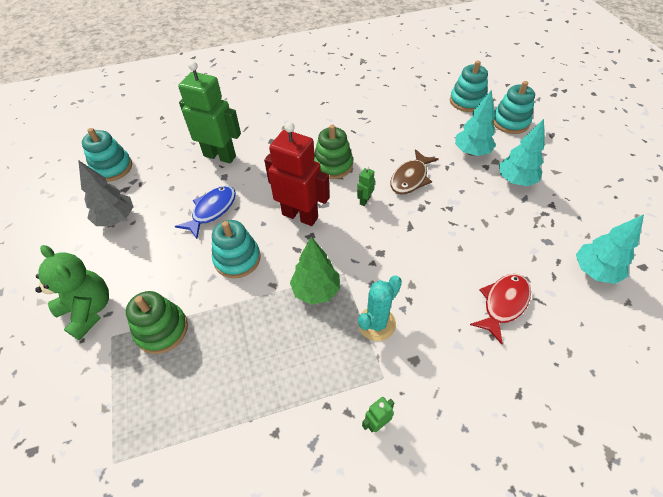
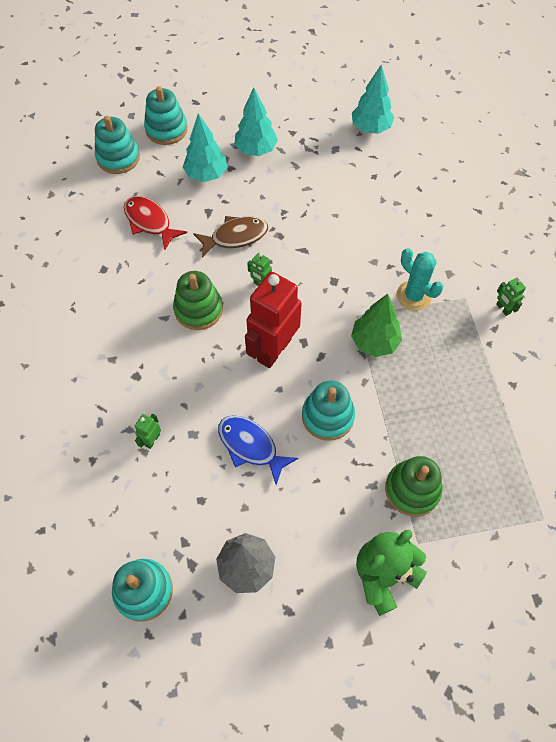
camera: 85 degrees left, 10 degrees up
(220, 156) = (152, 440): green robot -> green robot, size x0.42
(410, 178) = (235, 237): brown fish -> brown fish turned 60 degrees counterclockwise
(503, 304) = (399, 199): red fish -> red fish (150, 222)

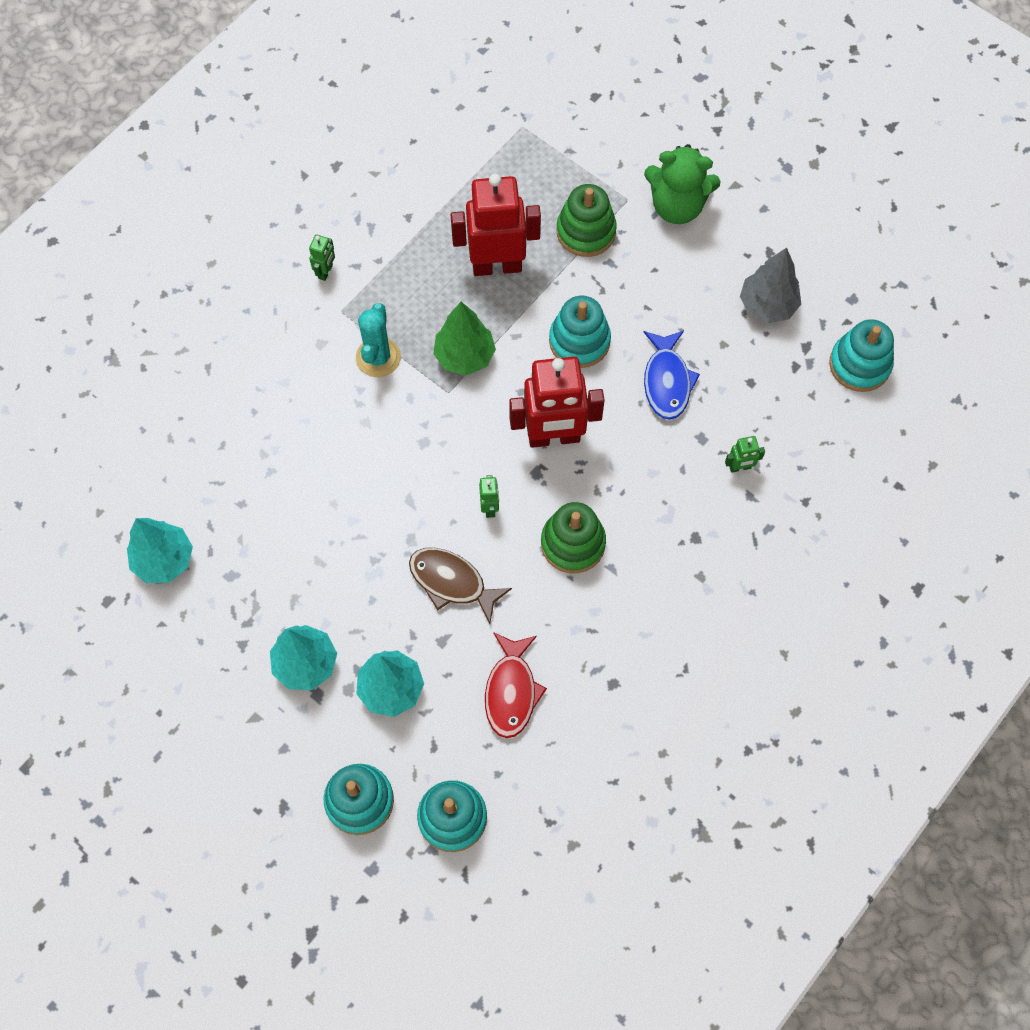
camera: 130 degrees left, 5 degrees up
(429, 410) = (497, 265): none -> red robot

